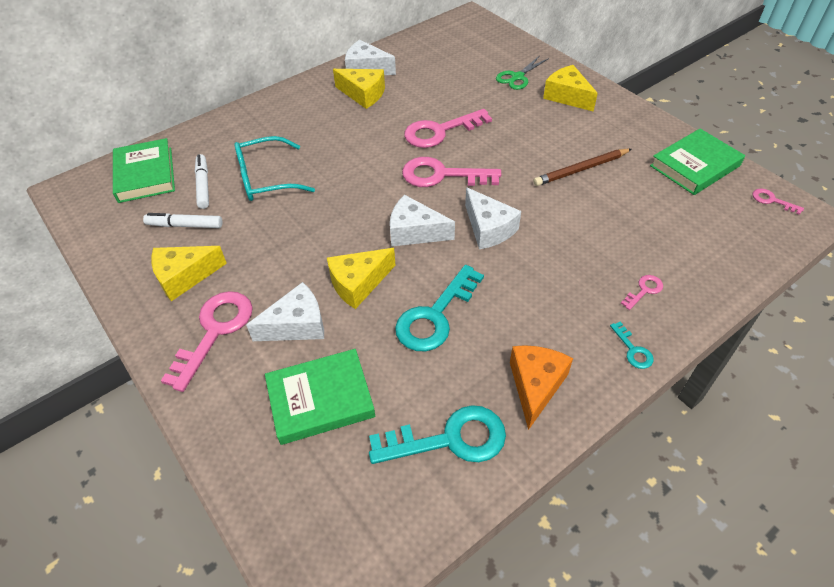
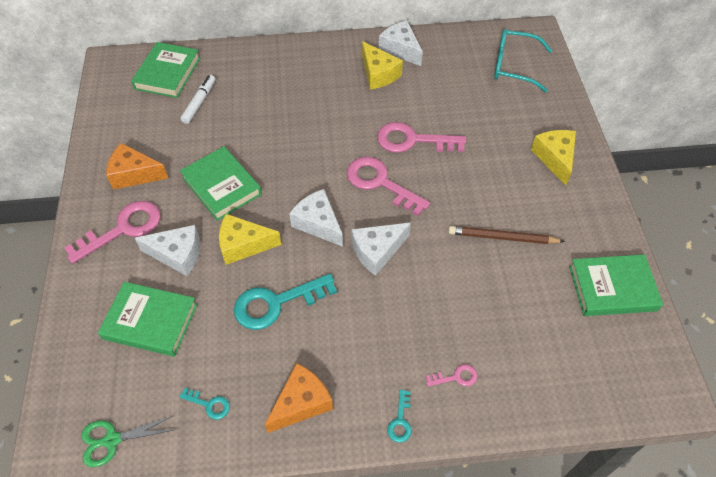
camera: 30 degrees right, 5 degrees up
(184, 277) = (134, 174): yellow cheese -> orange cheese
(185, 225) = (163, 131): white marker -> none
(265, 179) = (246, 119): turquoise glasses -> turquoise glasses (513, 66)
(291, 245) = (221, 186): none -> green book
(449, 439) = (209, 404): turquoise key -> turquoise key, size x0.46
(488, 229) = (377, 251): white cheese -> white cheese turned 60 degrees clockwise
(517, 77) = (525, 117): green scissors -> green scissors (111, 440)
(772, 201) = (655, 361): pink key -> none

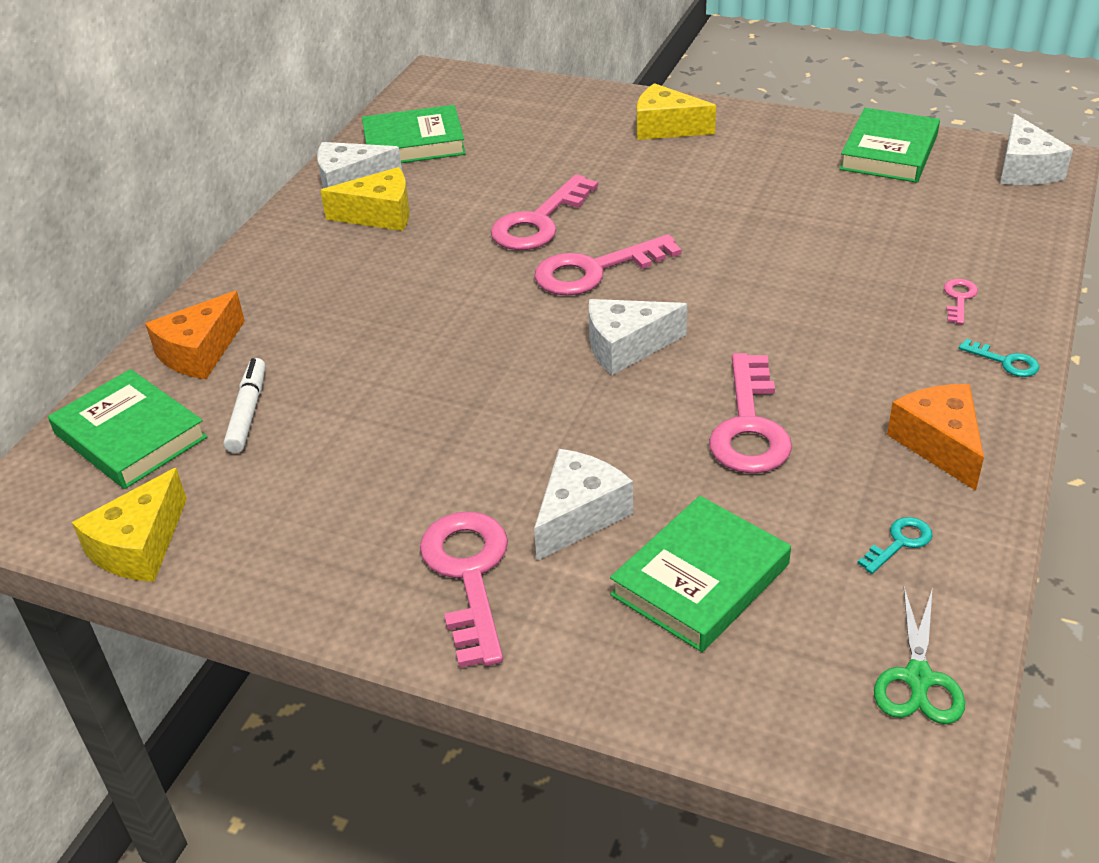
camera: 60 degrees left, 15 degrees down
(134, 174) = (347, 533): orange cheese -> orange cheese (199, 352)
(199, 102) = (248, 412): white marker -> white marker turned 45 degrees clockwise
(221, 186) = (468, 429): green book -> green book (414, 143)
(243, 245) = (612, 434): yellow cheese -> yellow cheese (140, 546)
(276, 303) = (749, 426): turquoise key -> pink key
(377, 251) = (717, 306): white cheese -> white cheese (1024, 169)
(502, 237) = (764, 201): brown pencil -> none
(513, 66) = (480, 108): turquoise glasses -> none

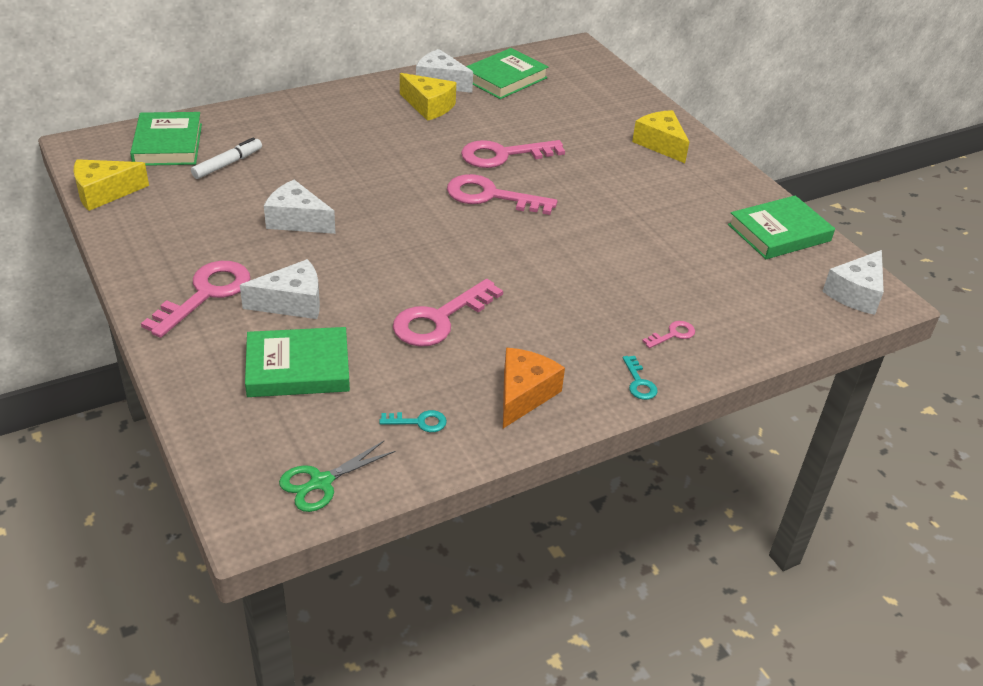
camera: 35 degrees right, 0 degrees up
(199, 352) = (248, 125): orange cheese -> none
(414, 143) = (505, 78): green book -> green book turned 75 degrees counterclockwise
(626, 347) = (443, 243): white cheese -> white cheese (297, 220)

